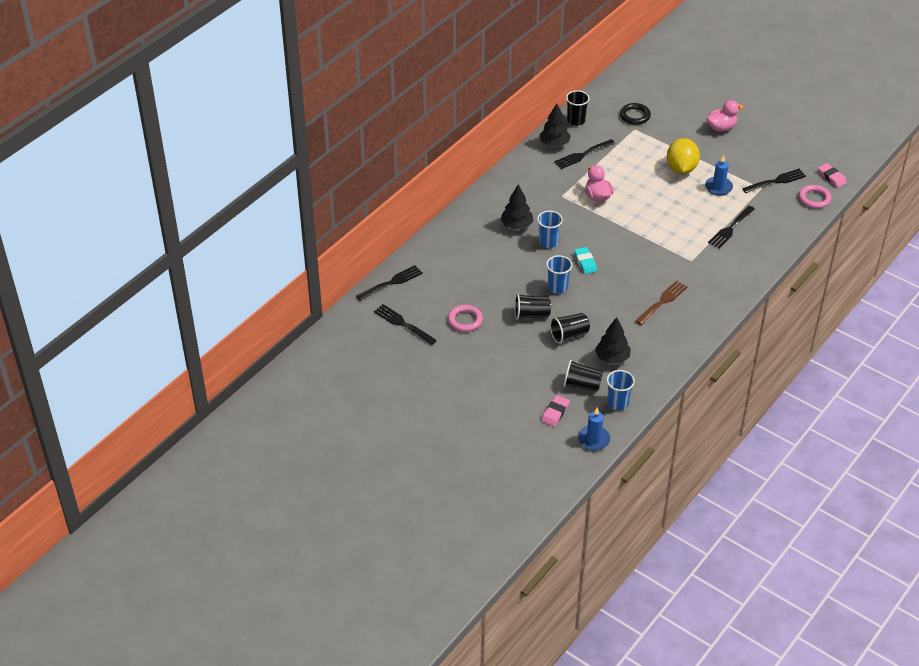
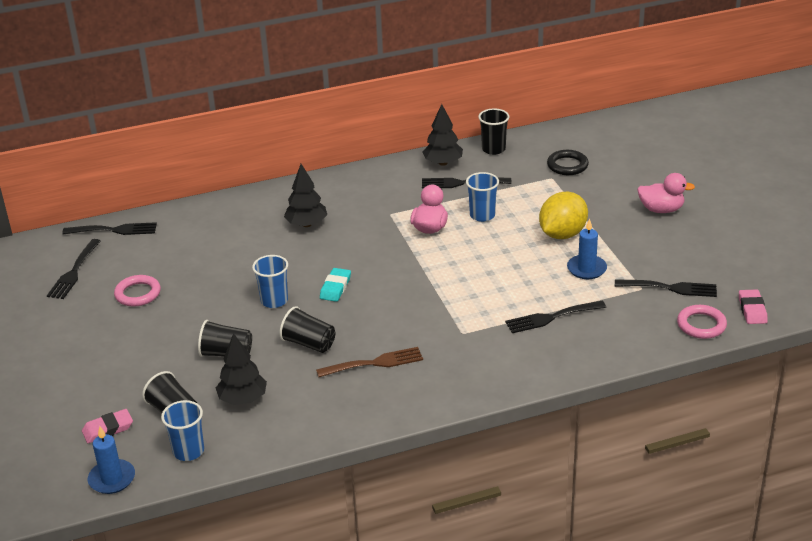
camera: 35 degrees right, 10 degrees down
(402, 324) = (74, 272): black fork -> black fork turned 150 degrees counterclockwise
(531, 315) = (212, 316): black cup -> black cup (309, 343)
(548, 242) = (320, 252): blue cup -> blue cup (482, 215)

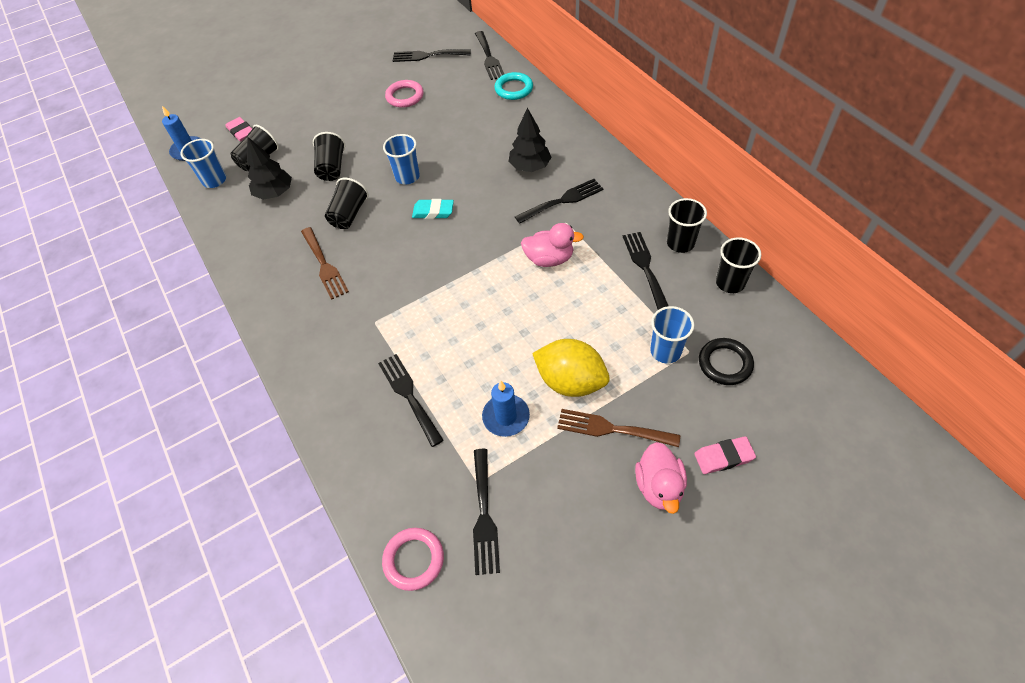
camera: 80 degrees right, 20 degrees up
(181, 220) = (514, 89): none -> turquoise ring
(362, 212) = (563, 200): none -> black fork
(443, 163) = (680, 243): black tree -> black cup
(482, 215) = (586, 298): blue cup -> blue cup (665, 351)
(610, 222) = (611, 429): none -> brown fork
(752, 310) = (454, 625): pink eraser -> pink eraser (723, 457)

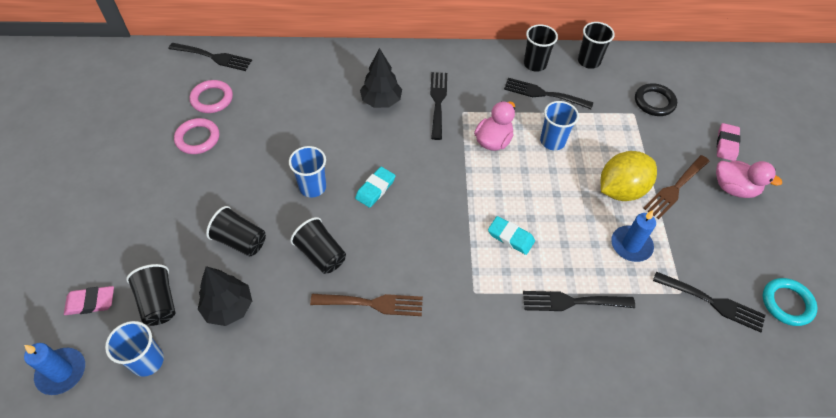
camera: 65 degrees left, 0 degrees up
(414, 560) = (732, 369): pink ring -> pink ring (212, 99)
(427, 56) = (157, 95): black fork -> none
(448, 321) = (510, 237): none -> turquoise eraser
(514, 89) = (274, 63): turquoise ring -> turquoise ring (787, 303)
(665, 351) = (626, 125): blue cup -> blue cup (552, 141)

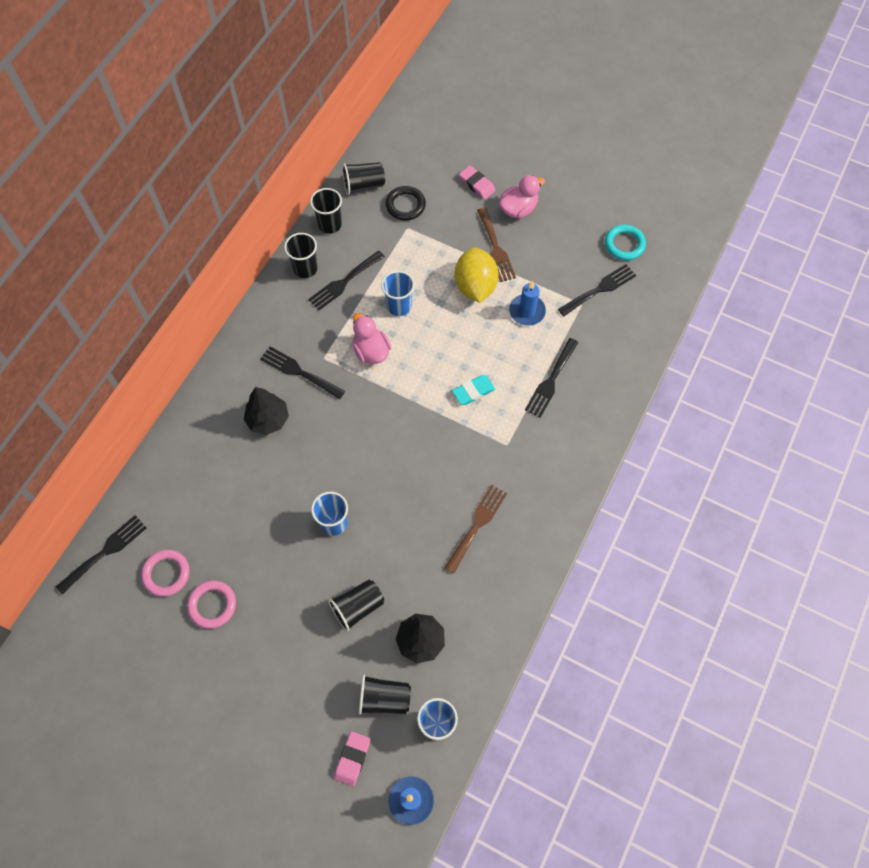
camera: 60 degrees left, 10 degrees up
(321, 254) = (409, 545): black cup -> black cup (364, 185)
(375, 189) = (366, 471): turquoise eraser -> none

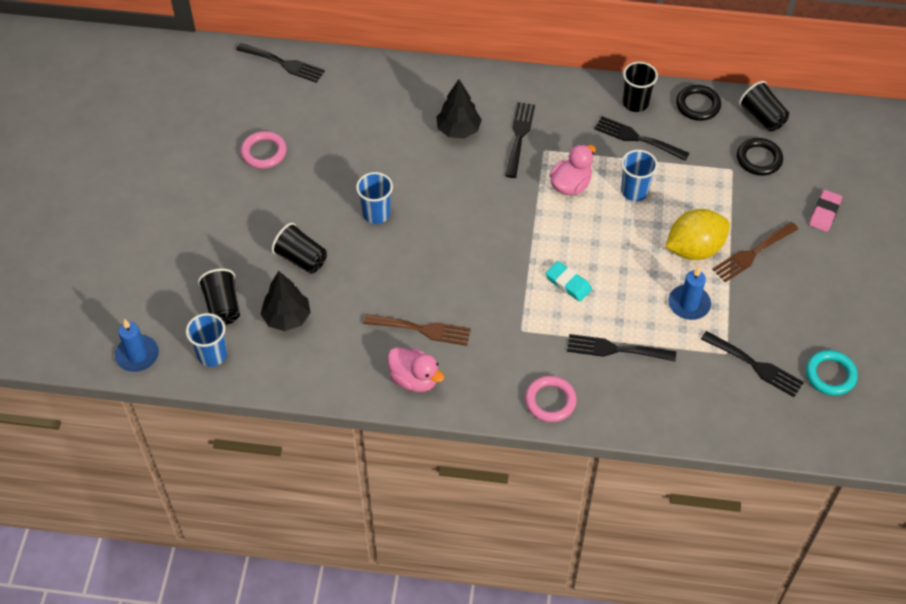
camera: 70 degrees right, 10 degrees down
(166, 574) = (280, 111): pink ring -> pink ring (550, 401)
(330, 224) = (698, 105): black cup -> black ring
(352, 759) = (161, 299): pink eraser -> none
(518, 209) = (816, 260): pink duck -> pink duck (414, 379)

